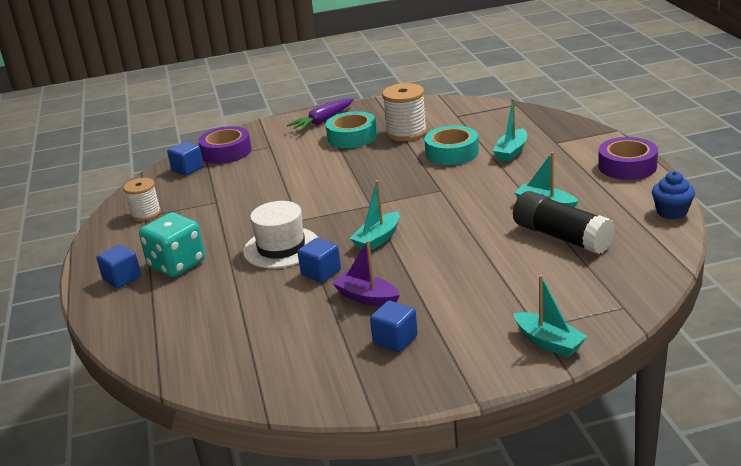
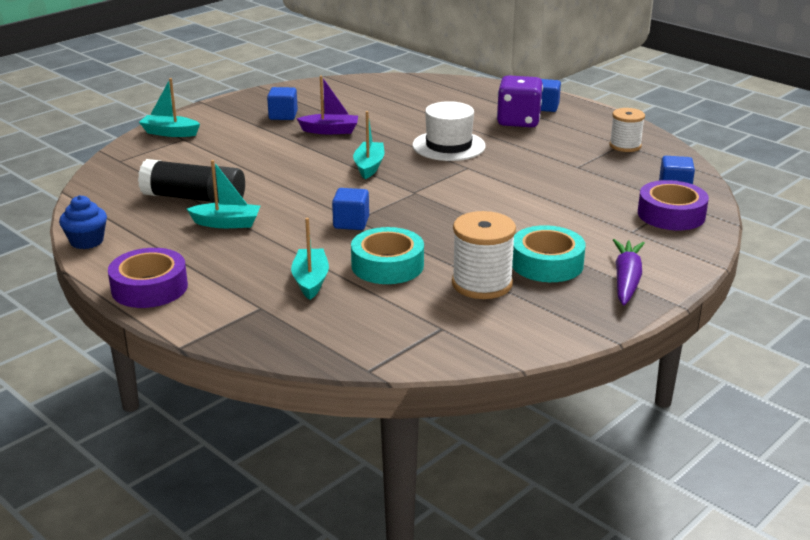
camera: 145 degrees right, 0 degrees up
(177, 264) = (518, 121): turquoise dice -> purple dice
(321, 272) = (388, 137): blue cube -> blue cube (351, 223)

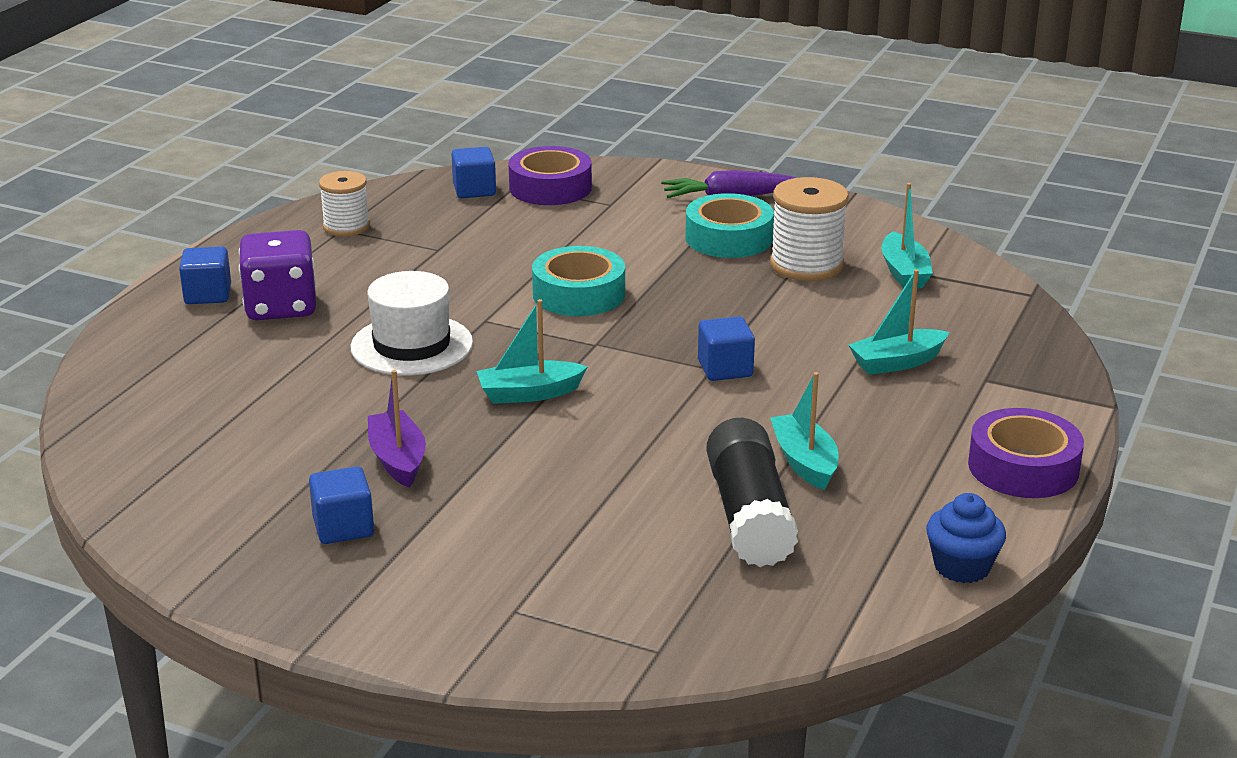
camera: 110 degrees left, 0 degrees up
(170, 133) = (494, 636): turquoise boat -> turquoise boat (904, 273)
(387, 265) = (815, 323): turquoise tape -> turquoise tape (578, 294)

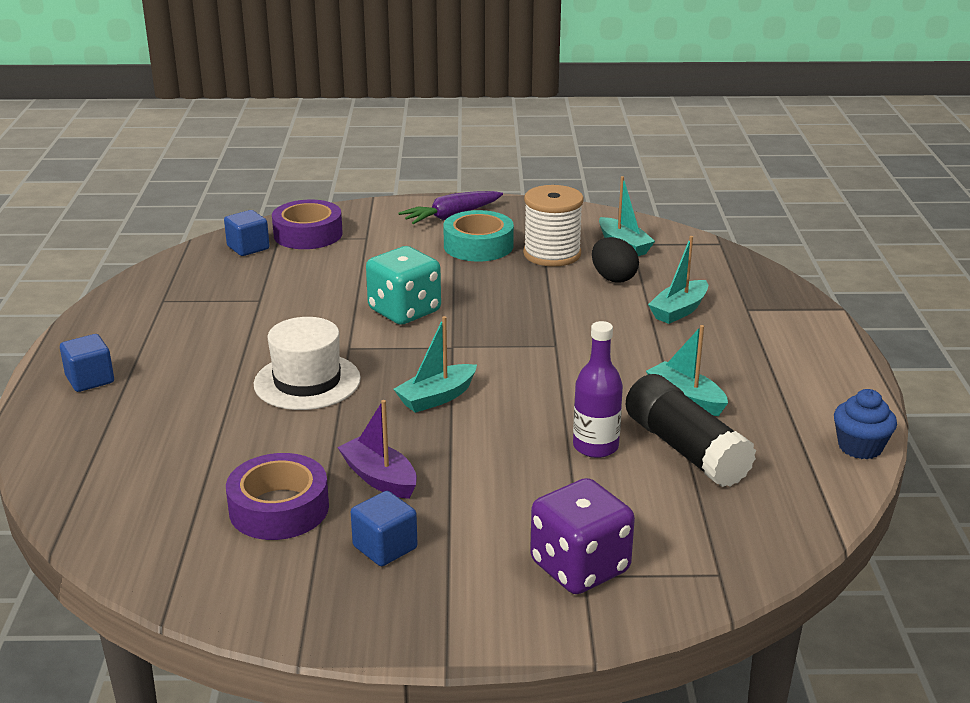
camera: 25 degrees left, 0 degrees up
(281, 307) = (166, 375): purple dice -> purple dice (579, 567)
(346, 227) = (165, 297): white spool -> none
(578, 294) = (404, 311): turquoise tape -> turquoise dice
(651, 487) = (595, 446): none -> purple bottle
(725, 369) = (565, 343): blue cube -> none
(853, 308) = (613, 278): none -> black egg
(1023, 467) = (830, 365): purple tape -> purple tape (279, 508)

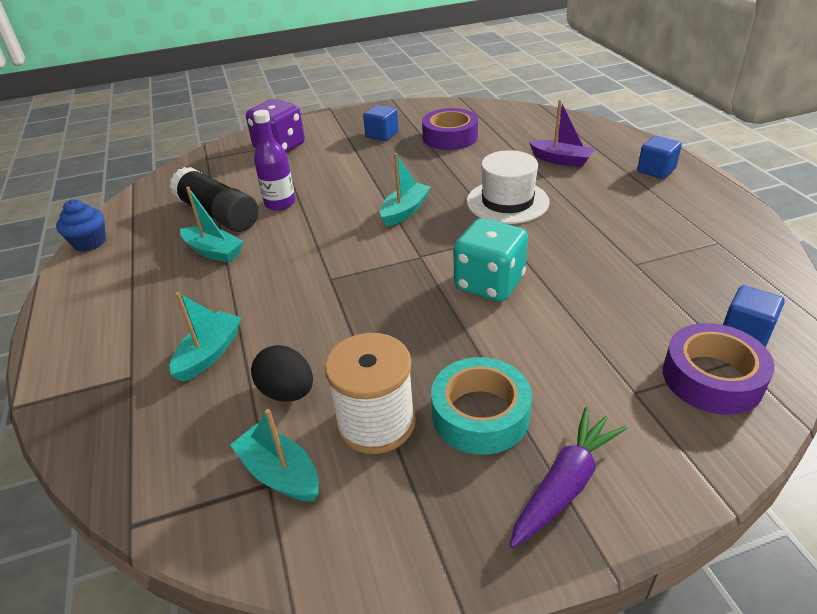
camera: 165 degrees right, 10 degrees up
(379, 478) = (407, 160): purple boat -> purple boat (561, 160)

